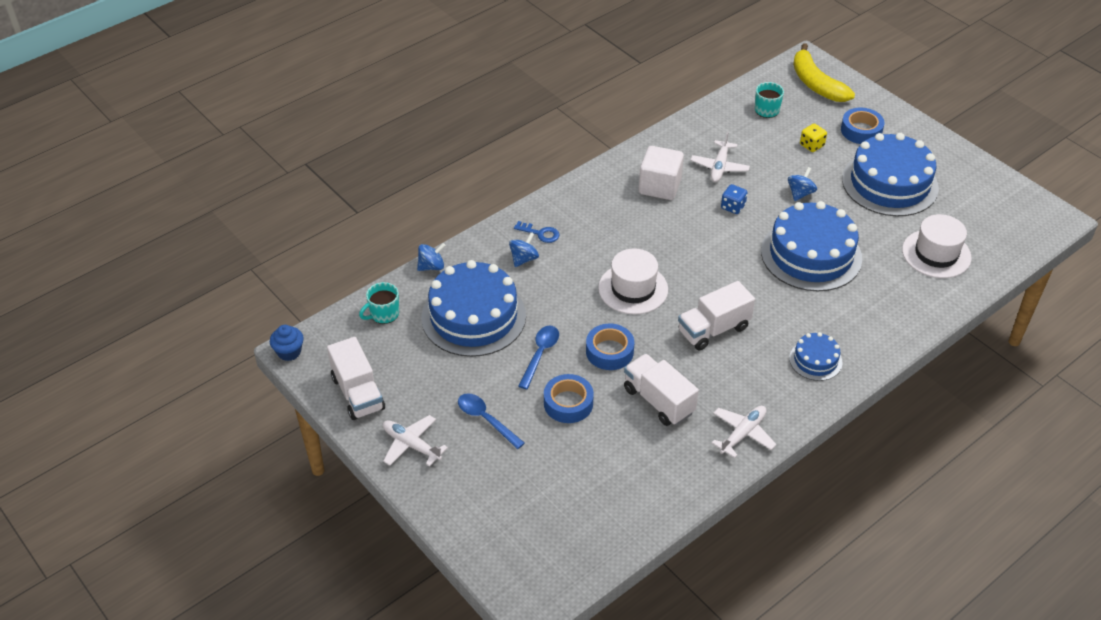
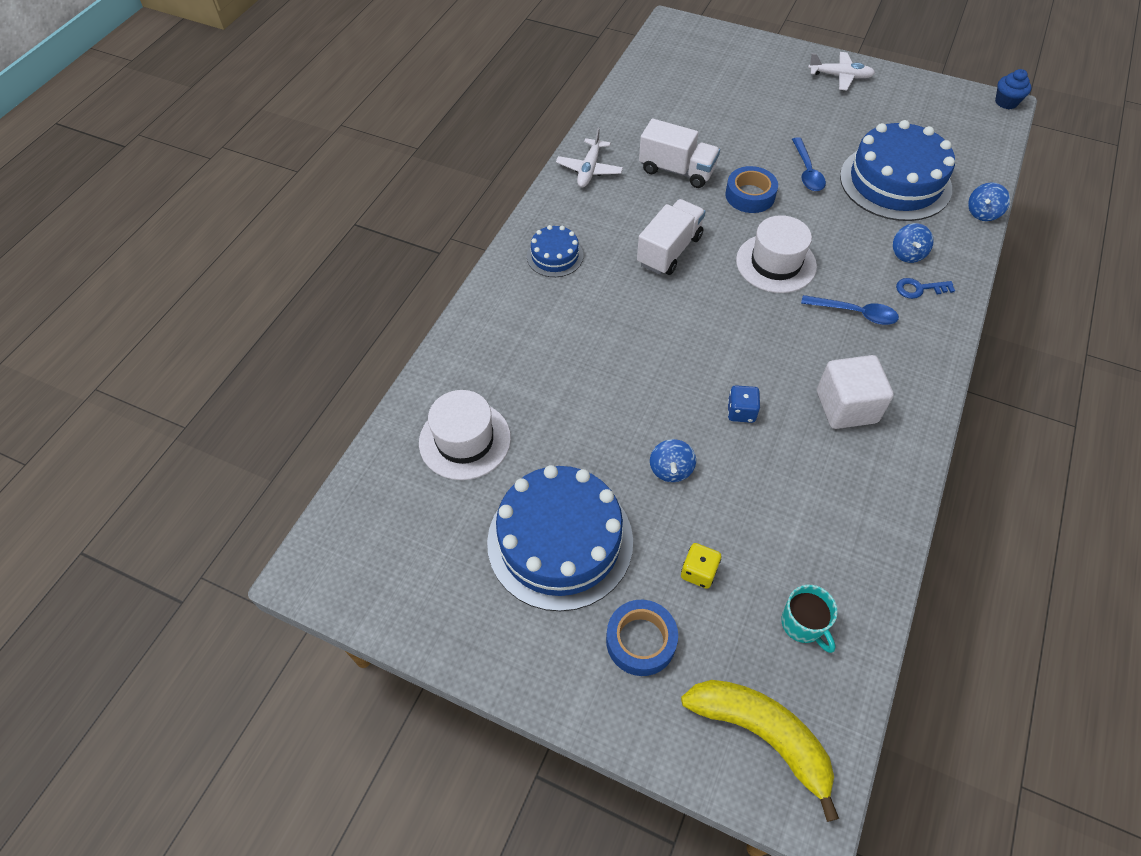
camera: 155 degrees right, 10 degrees up
(358, 393) = (918, 94): white truck -> none
(383, 314) = (971, 156): turquoise mug -> none
(486, 419) = (803, 110): blue spoon -> blue spoon (855, 313)
(568, 403) = (750, 143): blue tape -> none
(719, 167) = (797, 472): white plane -> none
(811, 254) = (614, 378): blue cake -> none

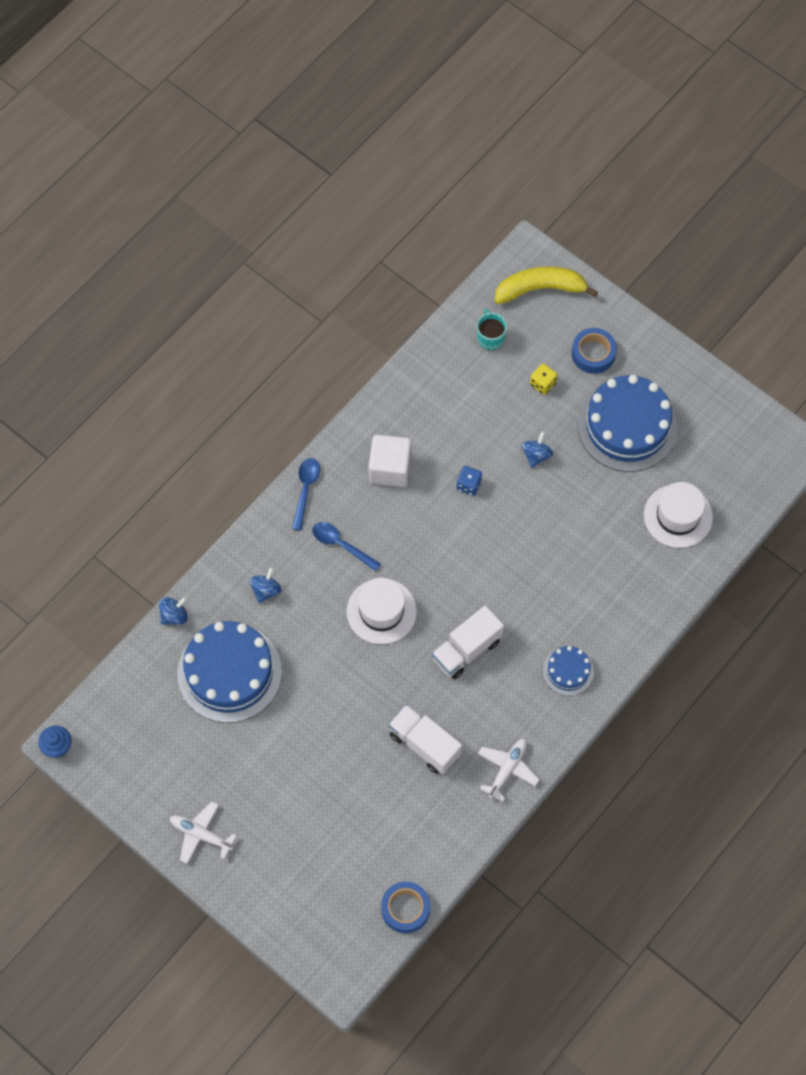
camera: 165 degrees left, 10 degrees up
(750, 195) = (369, 694): blue tape -> blue tape (405, 909)
(762, 735) = (540, 289): yellow banana -> yellow banana turned 120 degrees clockwise
(807, 171) = (303, 708): blue spoon -> blue spoon (305, 490)
(919, 289) = (277, 553): blue key -> none

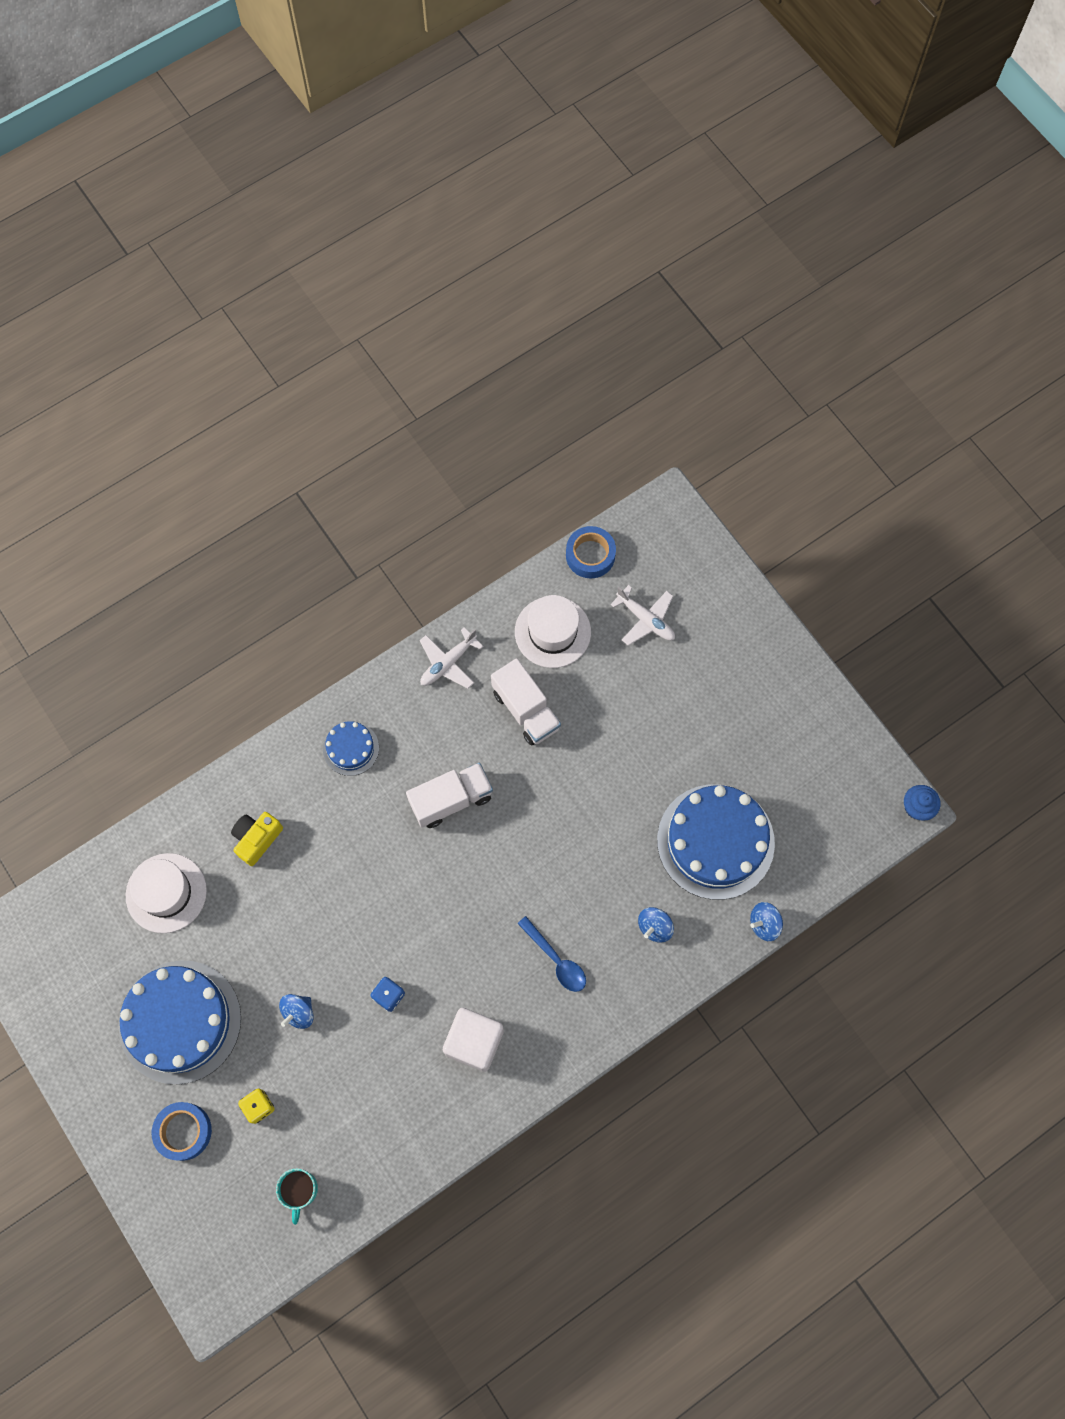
camera: 165 degrees left, 5 degrees up
(201, 834) = (779, 677): white plane -> white plane (646, 620)
(305, 490) = (580, 1041): blue spoon -> none
(381, 611) = (531, 868): white hat -> white hat (552, 632)
(540, 289) = (215, 1244): yellow banana -> none
(620, 576) = (257, 839): none -> yellow camera

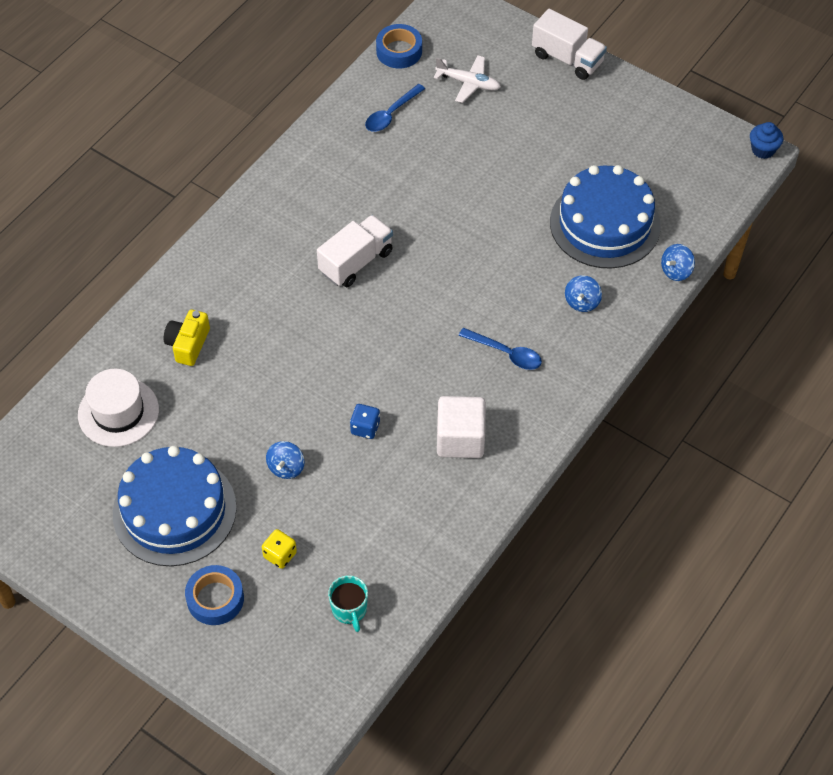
camera: 20 degrees left, 15 degrees down
(351, 748) = (246, 250): blue cake -> none
(448, 663) = (307, 162): white plane -> none
(526, 710) = (393, 177): white truck -> white truck (567, 59)
(552, 632) = (391, 114): white hat -> blue spoon

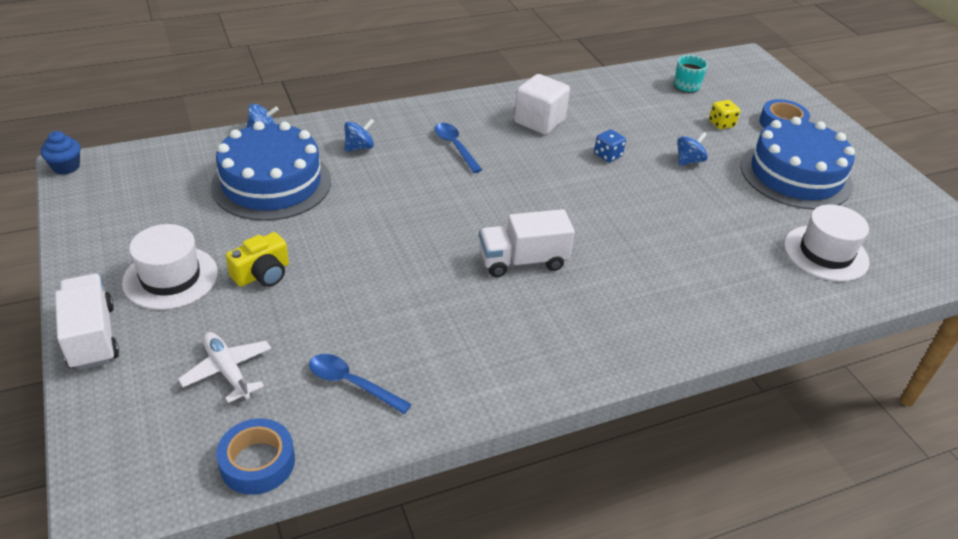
camera: 150 degrees left, 15 degrees down
(188, 344) = (734, 273): yellow camera -> yellow camera (262, 274)
(391, 114) = (351, 383): blue spoon -> blue spoon turned 135 degrees counterclockwise
(574, 115) = (170, 277): none -> white hat

